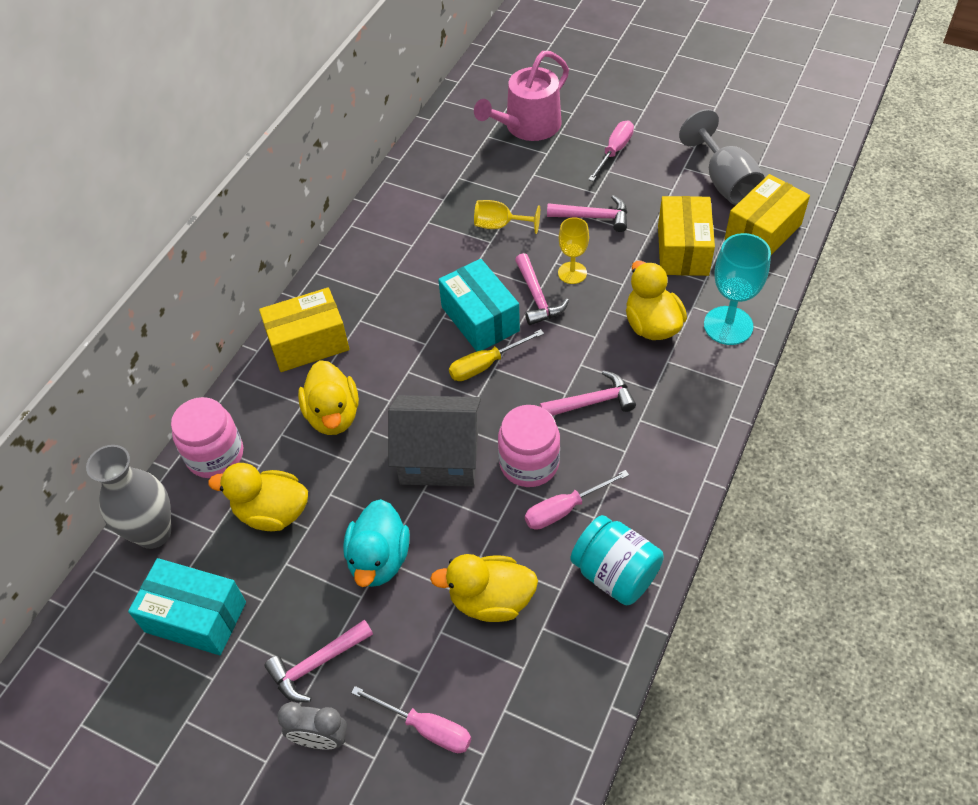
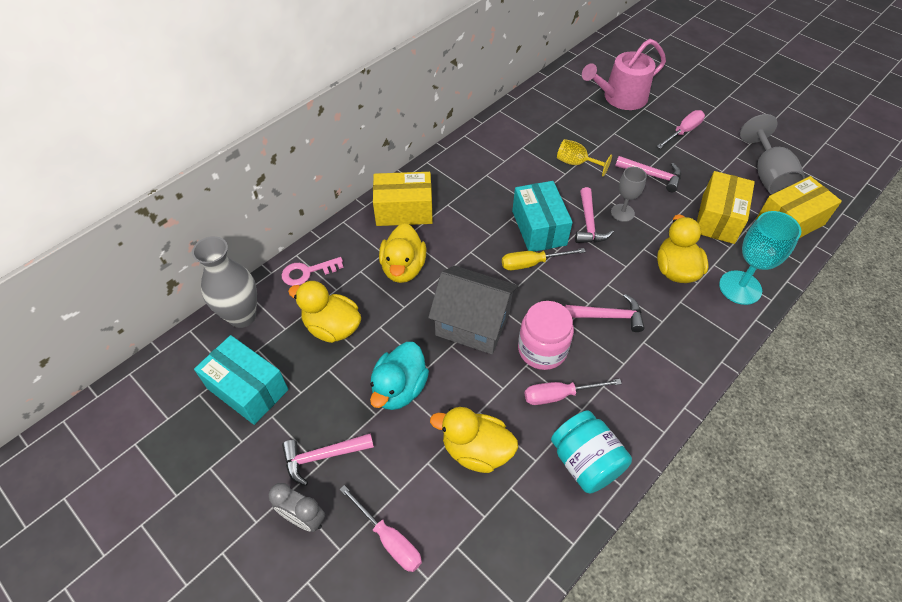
camera: 15 degrees right, 0 degrees up
(215, 455) = (307, 272): pink jar -> pink key
(572, 273) = (622, 213): yellow goblet -> grey goblet

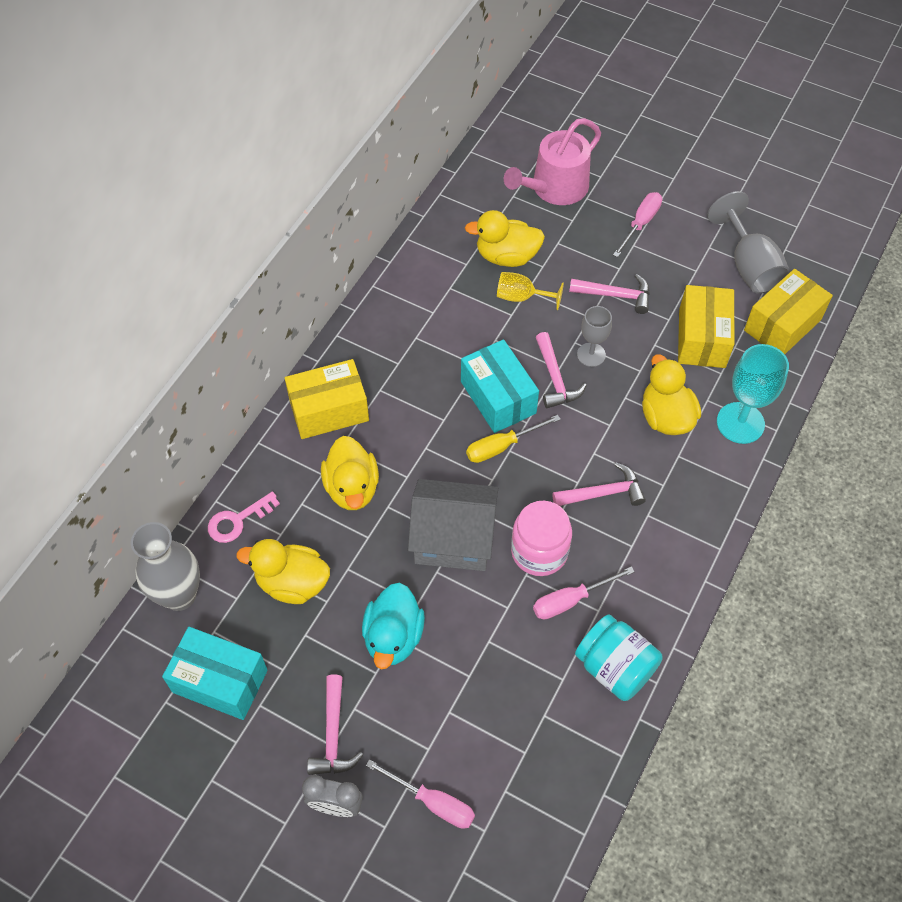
camera: 15 degrees left, 5 degrees up
(323, 456) = (333, 735): pink hammer -> pink hammer turned 60 degrees counterclockwise
(476, 450) = (497, 685): yellow duck -> yellow duck (506, 256)

